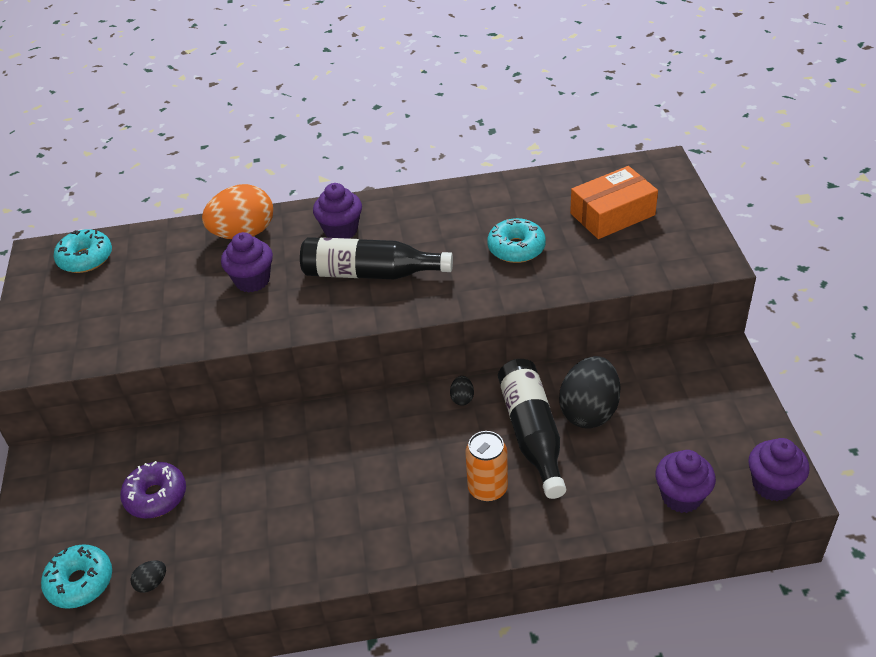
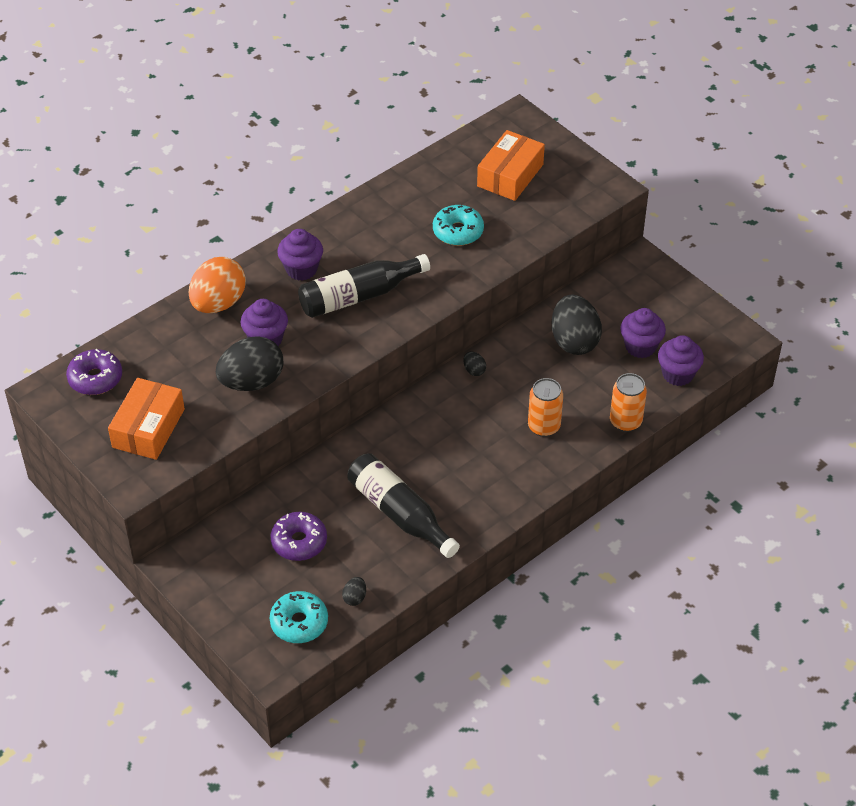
camera: 35 degrees left, 5 degrees up
(81, 319) = (148, 428): none -> orange box
(85, 258) = (95, 378): turquoise donut -> purple donut
(204, 314) = (252, 382): none -> black egg
(532, 433) = (546, 374): black bottle -> black bottle (399, 513)
(581, 524) = (625, 421): none -> orange can
(772, 485) = (730, 341): purple cupcake -> purple cupcake (640, 346)

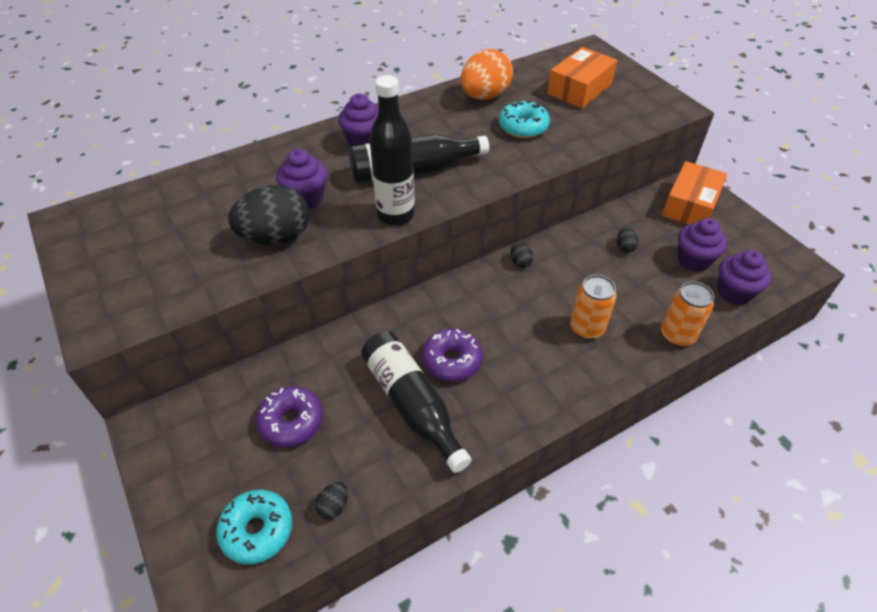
camera: 10 degrees right, 0 degrees up
(95, 378) = (120, 214): purple donut -> purple donut (451, 361)
(148, 428) = (147, 270): orange box -> orange box (690, 205)
(218, 303) = (273, 161): orange egg -> orange egg (484, 96)
(355, 345) = (395, 215): none -> black bottle
(574, 341) = (625, 247): black egg -> black egg, size x0.42

